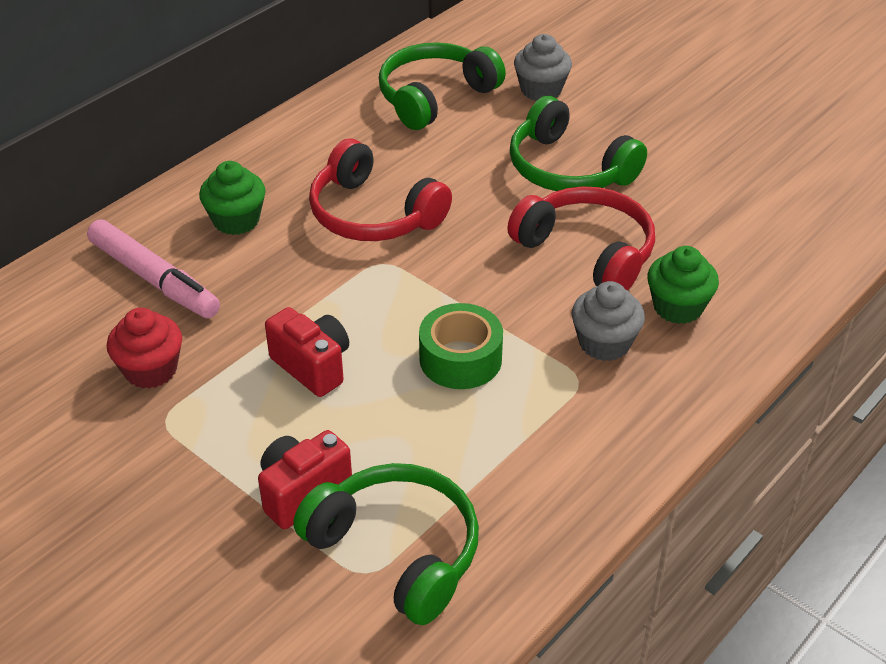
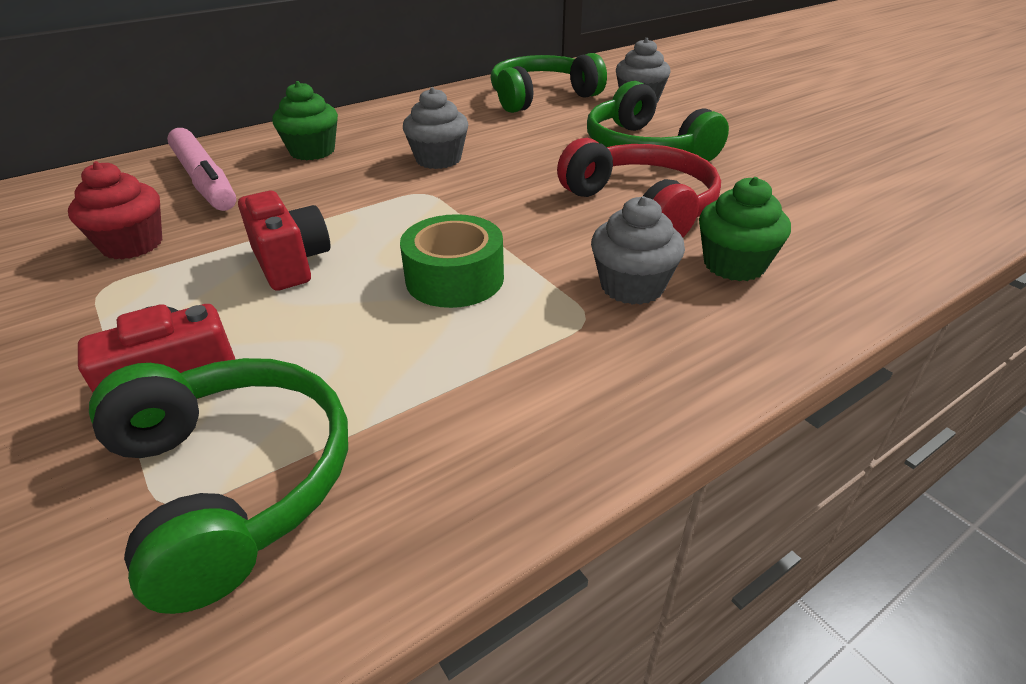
camera: 15 degrees right, 5 degrees down
(373, 214) = (438, 159): red headphones -> grey cupcake

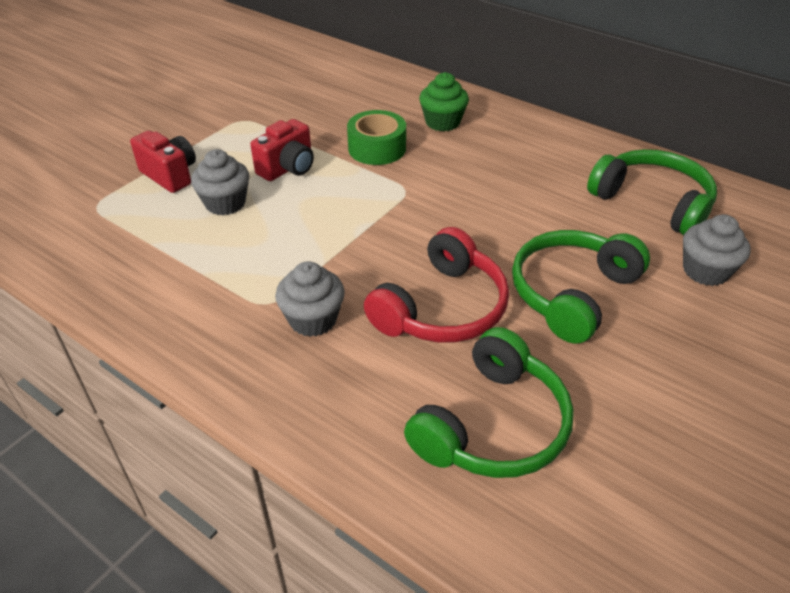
camera: 70 degrees right, 5 degrees up
(132, 245) = (287, 110): red cupcake -> none
(204, 181) = (373, 100): pink marker -> none
(233, 482) = (109, 217): green headphones -> green headphones (492, 425)
(438, 159) = (466, 181): grey cupcake -> grey cupcake (225, 203)
(455, 278) = (294, 236): green tape -> green tape (377, 148)
(734, 265) = (366, 374): green cupcake -> none

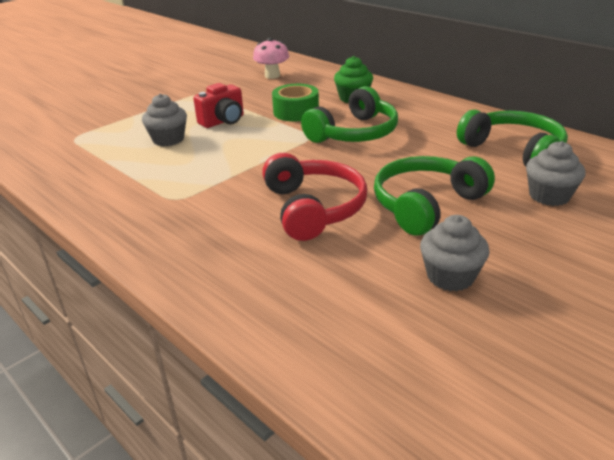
camera: 10 degrees right, 10 degrees down
(170, 175) = (134, 122): red camera -> none
(313, 319) = (207, 210): grey cupcake -> grey cupcake (450, 276)
(328, 85) = (272, 76): none -> pink mushroom
(442, 308) = (313, 208): red headphones -> red headphones turned 60 degrees counterclockwise
(492, 425) = (330, 286): green headphones -> green headphones (354, 133)

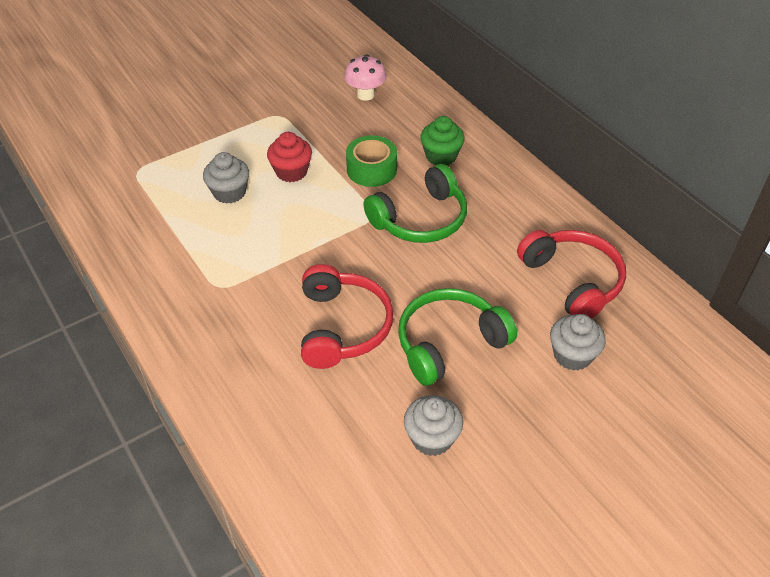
camera: 10 degrees right, 15 degrees up
(223, 121) = (291, 172): red camera -> red cupcake
(514, 151) = (572, 281): green headphones -> red headphones

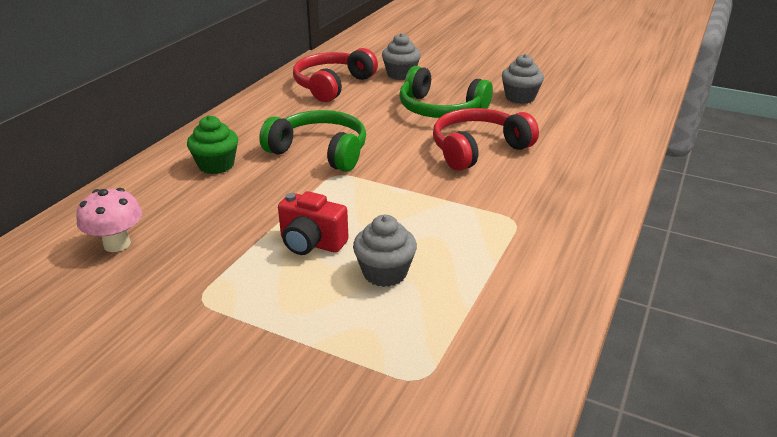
camera: 120 degrees left, 15 degrees down
(291, 172) = (311, 243): red cupcake -> red camera
(371, 169) = (267, 195): green tape -> none

